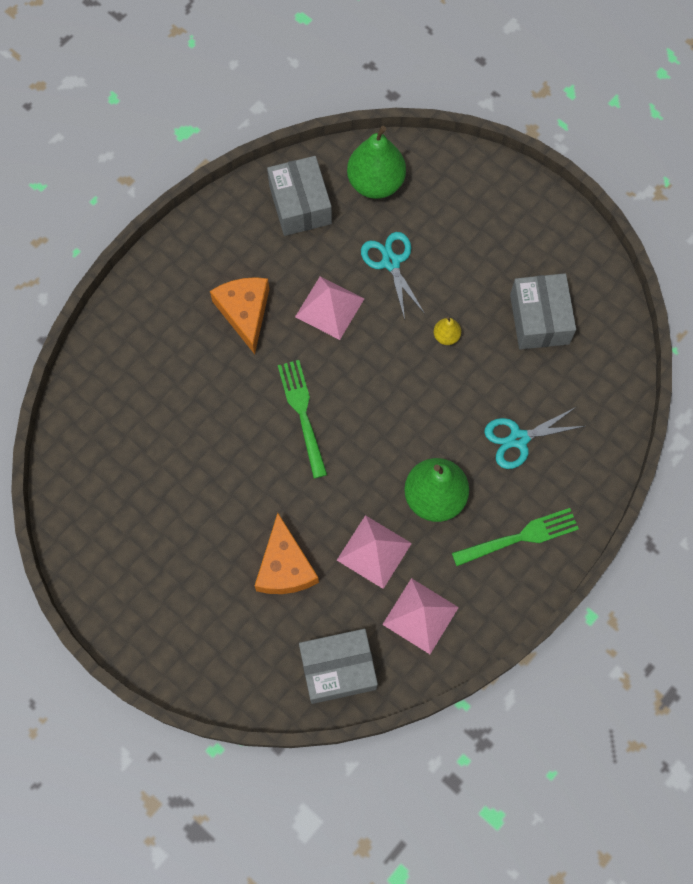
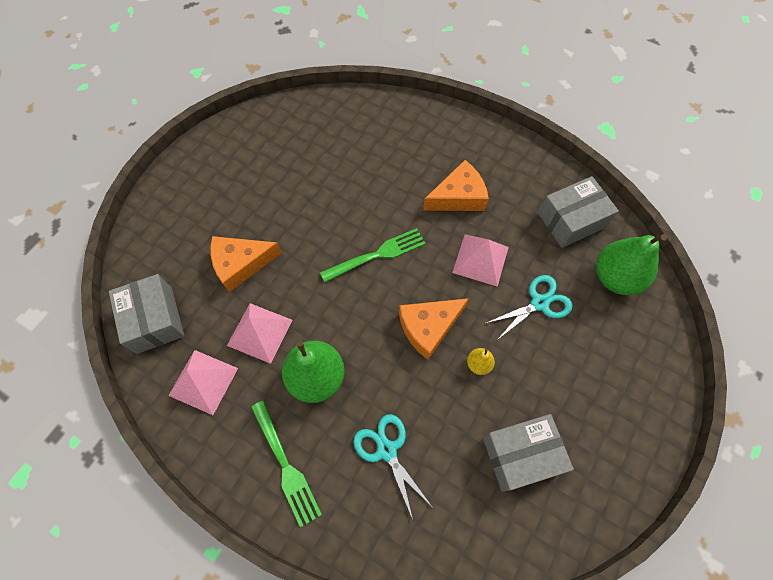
camera: 80 degrees right, 5 degrees down
(399, 376) = (428, 327): none -> orange cheese

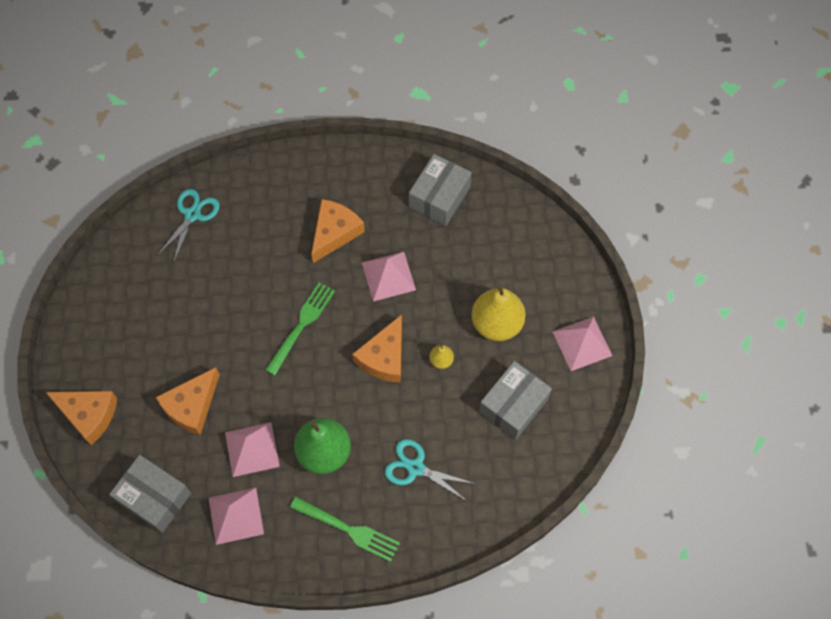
camera: 35 degrees left, 0 degrees up
(162, 220) = (89, 415): none -> orange cheese
(539, 303) = (457, 282): turquoise scissors -> turquoise scissors (192, 215)
(554, 364) = (496, 323): none -> yellow pear
(615, 277) = (501, 225): green pear -> none
(630, 439) = (582, 343): none -> pink pyramid

